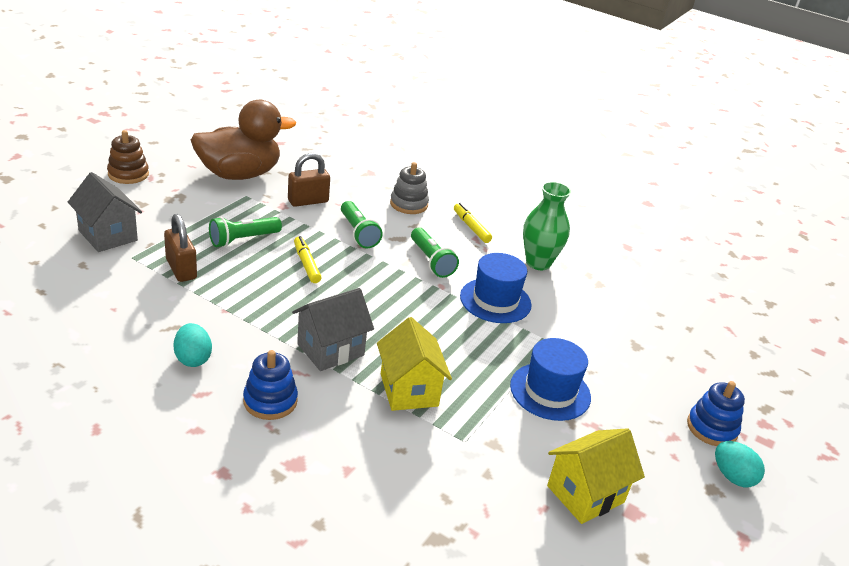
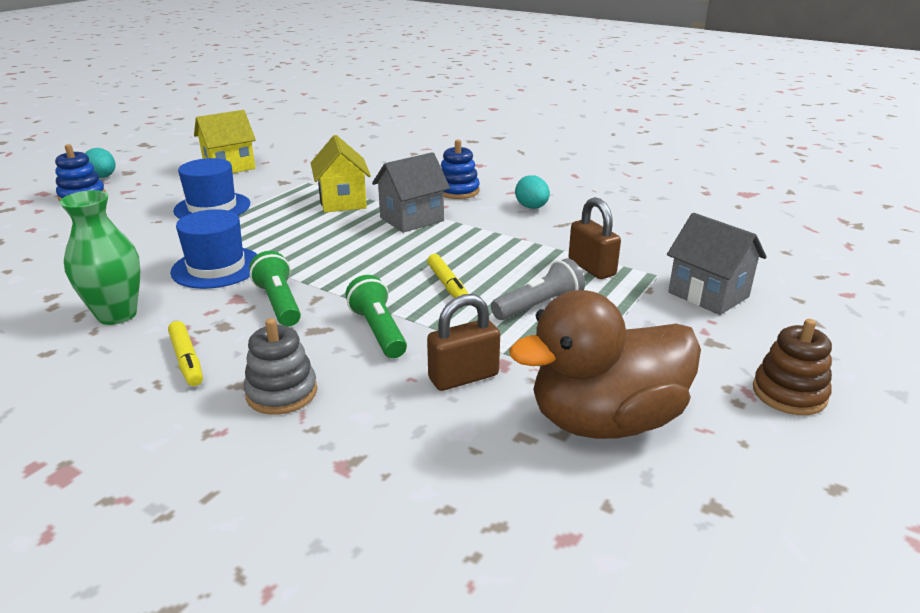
camera: 175 degrees left, 5 degrees down
(243, 240) = (539, 306): green flashlight -> grey flashlight

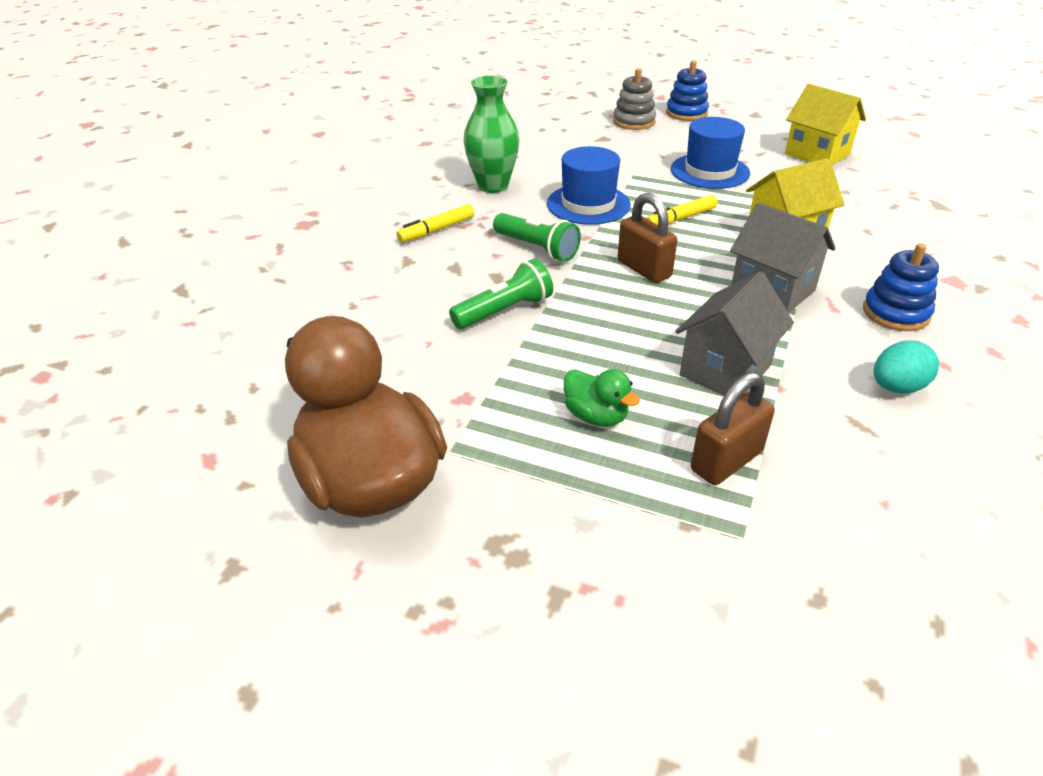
camera: 80 degrees right, 10 degrees up
(103, 177) = (734, 108): turquoise egg -> none
(279, 303) = (537, 248): green flashlight -> green flashlight turned 75 degrees clockwise
(281, 393) = (398, 281): grey stacking toy -> grey stacking toy (634, 122)
(448, 285) = (616, 340): yellow marker -> yellow marker (681, 218)
(463, 377) = (435, 374): brown padlock -> brown padlock (644, 269)
(539, 306) = (596, 416): grey flashlight -> green duck
(708, 295) = (704, 602): grey house -> grey house (725, 370)
(789, 393) = (441, 677): brown stacking toy -> none

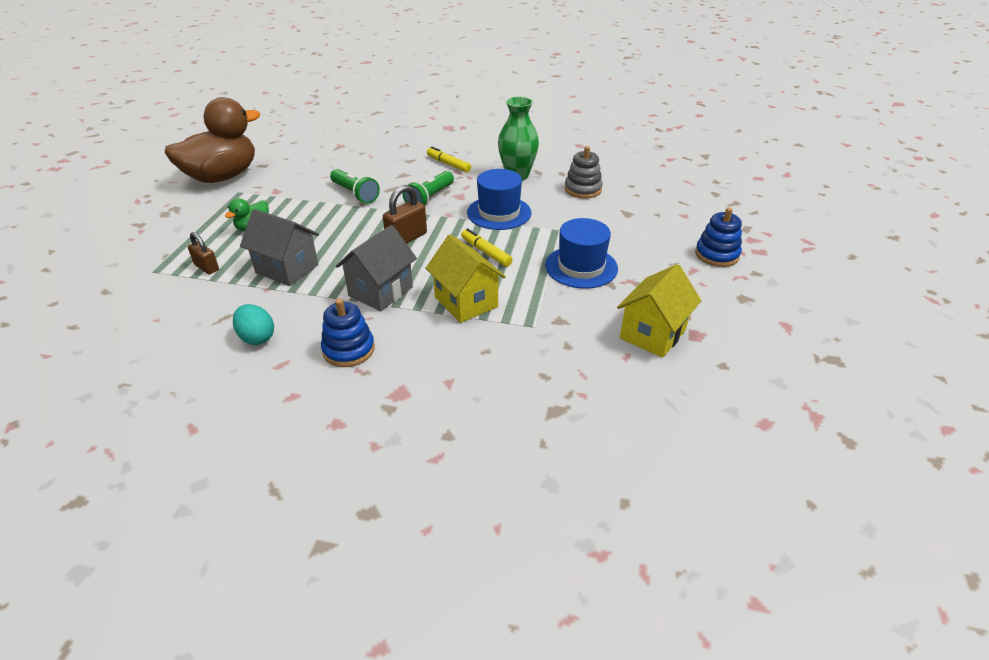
camera: 80 degrees right, 0 degrees up
(634, 122) = (674, 226): grey stacking toy -> grey stacking toy (583, 189)
(726, 461) = (206, 267): brown padlock -> brown padlock, size x0.66

